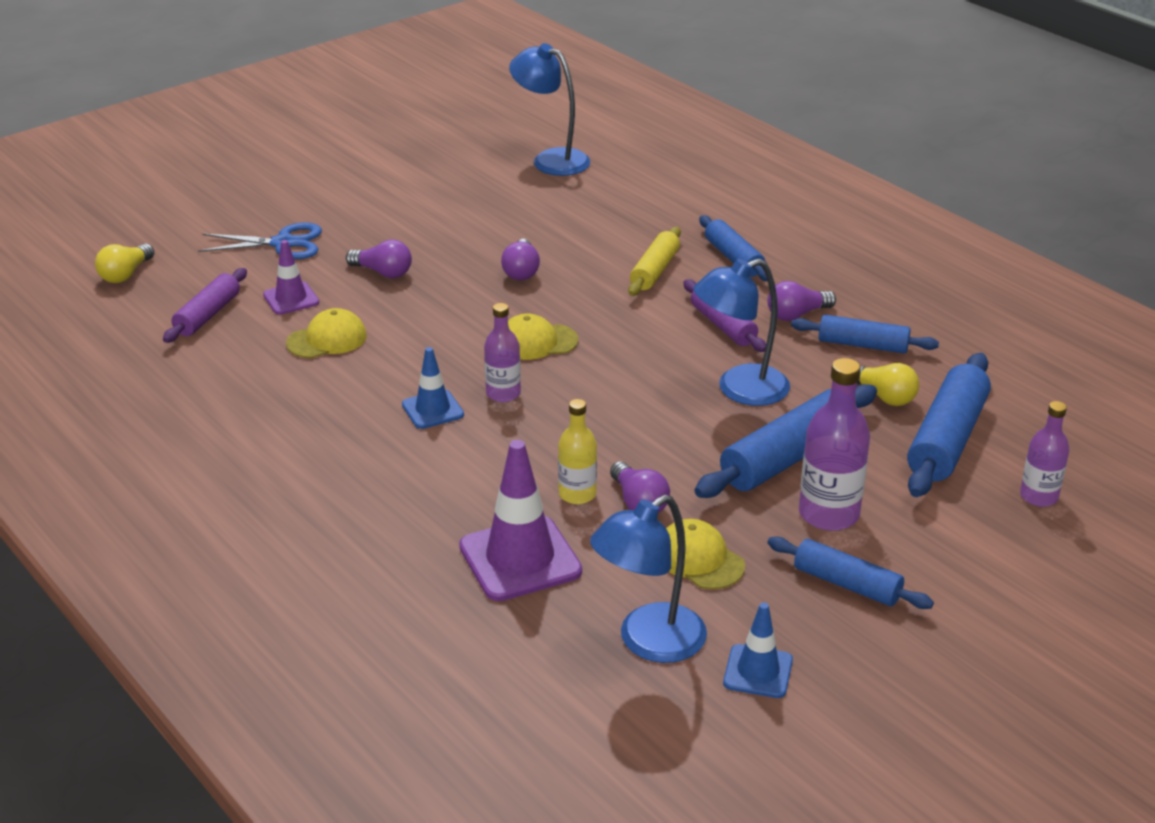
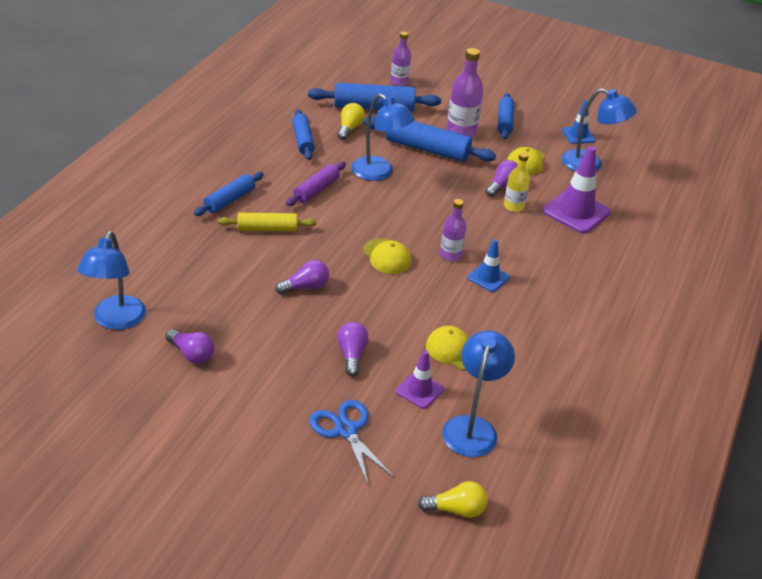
camera: 120 degrees left, 5 degrees up
(208, 315) = (472, 427): purple rolling pin -> blue lamp
(797, 315) = (285, 166): purple light bulb -> purple light bulb (191, 354)

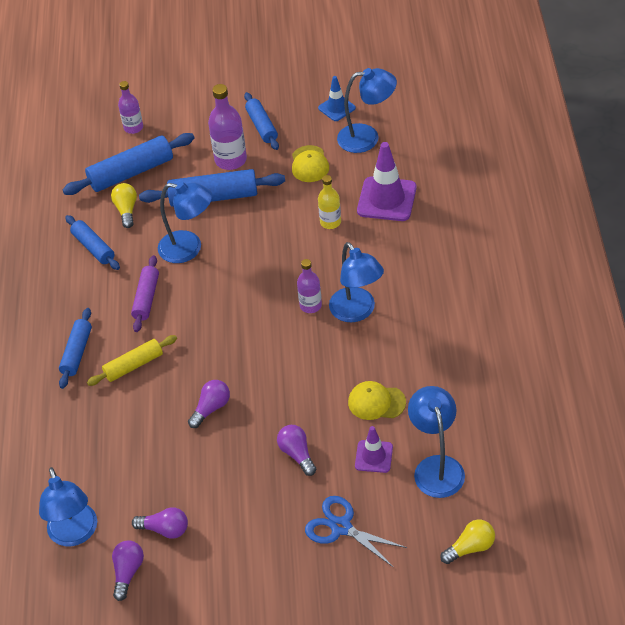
camera: 20 degrees left, 10 degrees up
(387, 256) = (258, 337): yellow cap -> none
(488, 277) = (357, 312): blue traffic cone -> blue lamp
(502, 186) = (306, 204): purple light bulb -> purple light bulb (128, 572)

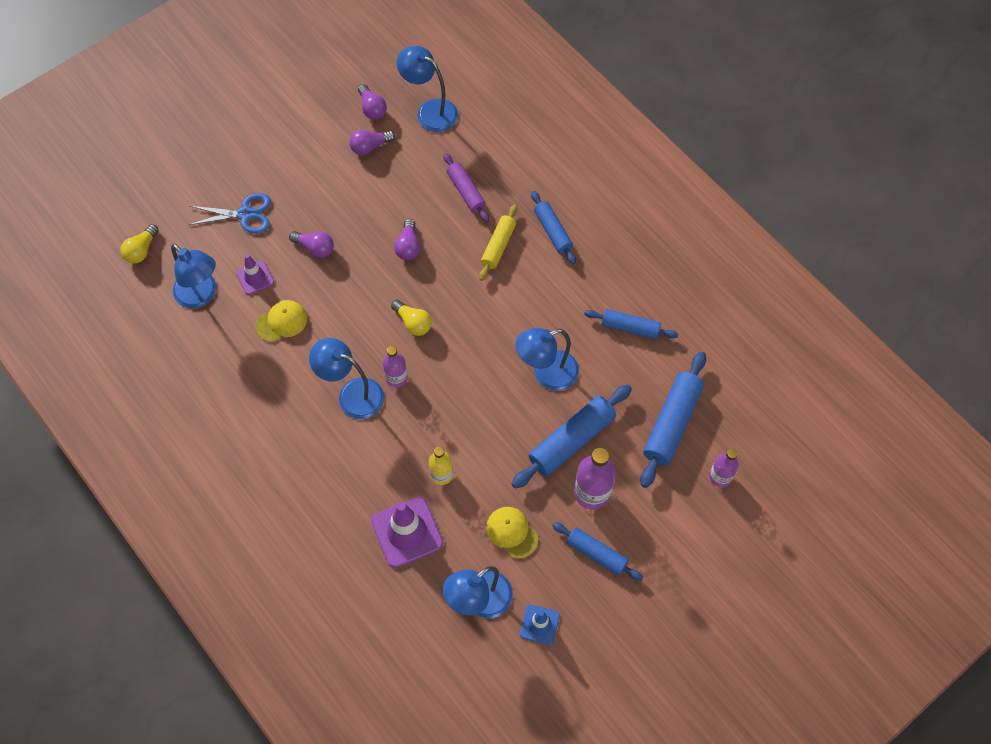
camera: 140 degrees right, 15 degrees up
(126, 210) = (637, 380): yellow light bulb -> yellow light bulb (413, 323)
(146, 298) = (540, 307): purple rolling pin -> purple rolling pin (466, 191)

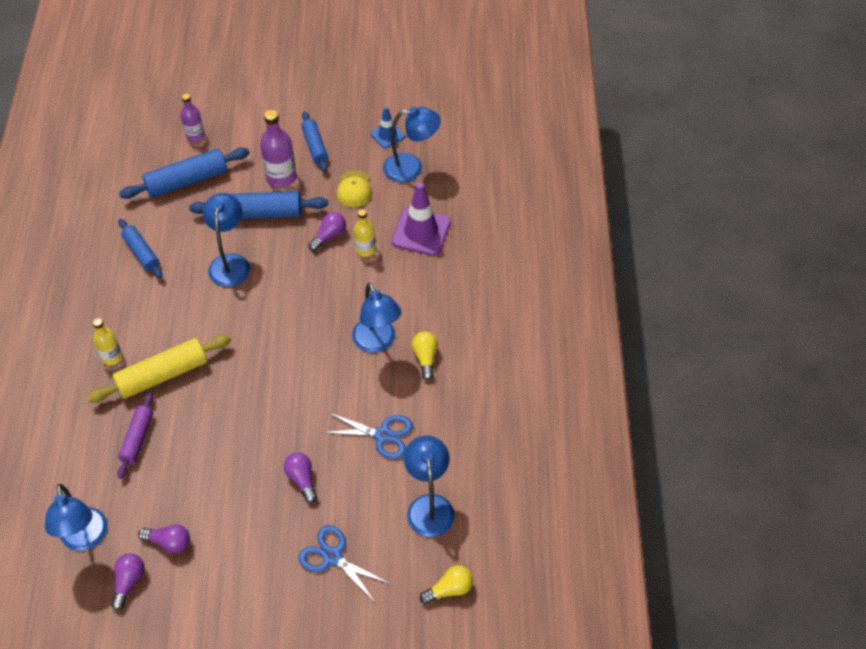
camera: 140 degrees left, 10 degrees down
(255, 278) = (372, 489): purple traffic cone -> none
(281, 322) = (382, 435): yellow cap -> blue scissors
(396, 378) = (335, 332): purple bottle -> none
(408, 246) = (228, 425): purple light bulb -> purple light bulb (329, 236)
(413, 323) = (284, 363): yellow light bulb -> yellow light bulb (425, 358)
(498, 246) = (162, 375): yellow rolling pin -> yellow rolling pin, size x1.59
(546, 374) = (230, 263): blue lamp -> blue lamp turned 105 degrees counterclockwise
(552, 231) = (112, 357): blue rolling pin -> yellow bottle

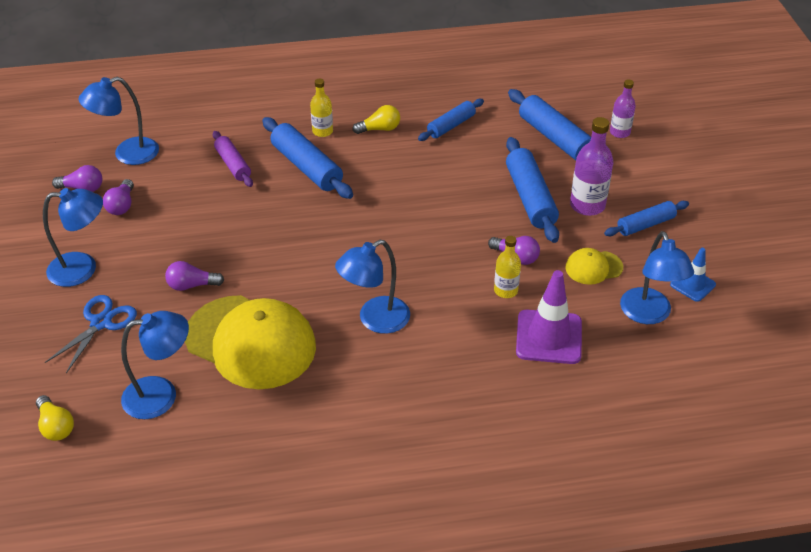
camera: 80 degrees right, 10 degrees down
(137, 438) = (233, 164): purple rolling pin -> purple rolling pin turned 60 degrees clockwise
(162, 375) = (306, 167): yellow rolling pin -> blue rolling pin
(230, 263) = (456, 187): blue lamp -> blue lamp (83, 269)
(302, 480) = (192, 285): purple light bulb -> purple light bulb turned 150 degrees counterclockwise
(382, 435) = (251, 342): blue scissors -> yellow cap
(425, 358) = (360, 366): yellow light bulb -> yellow light bulb (379, 129)

